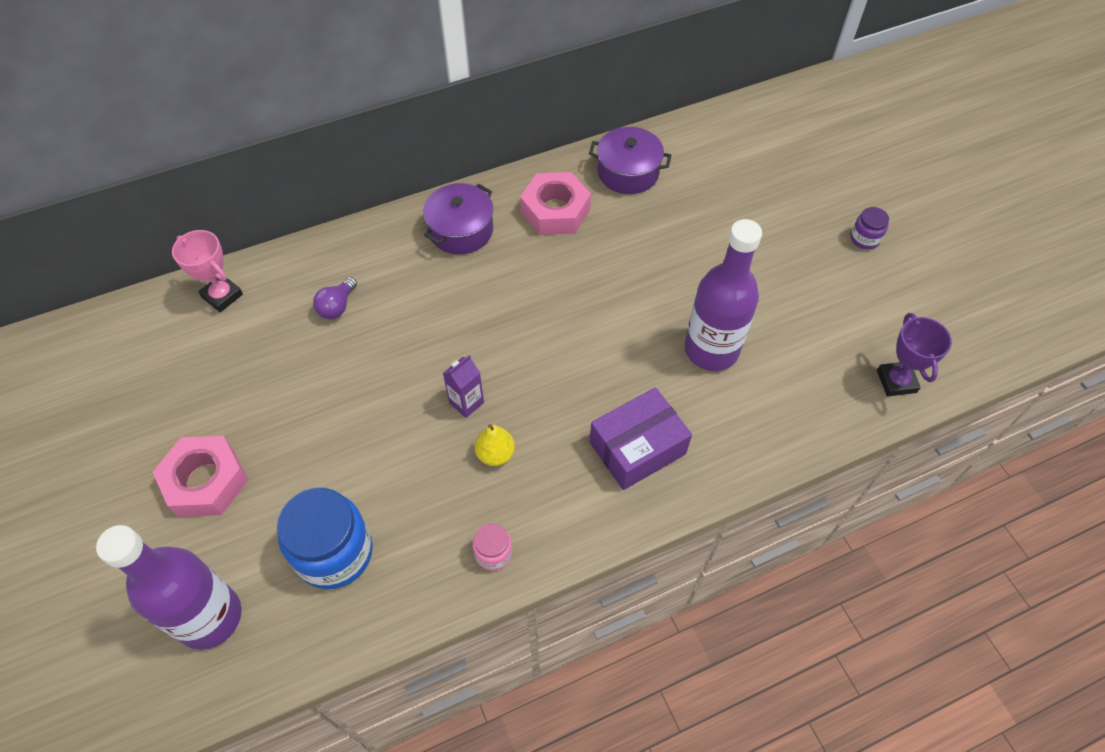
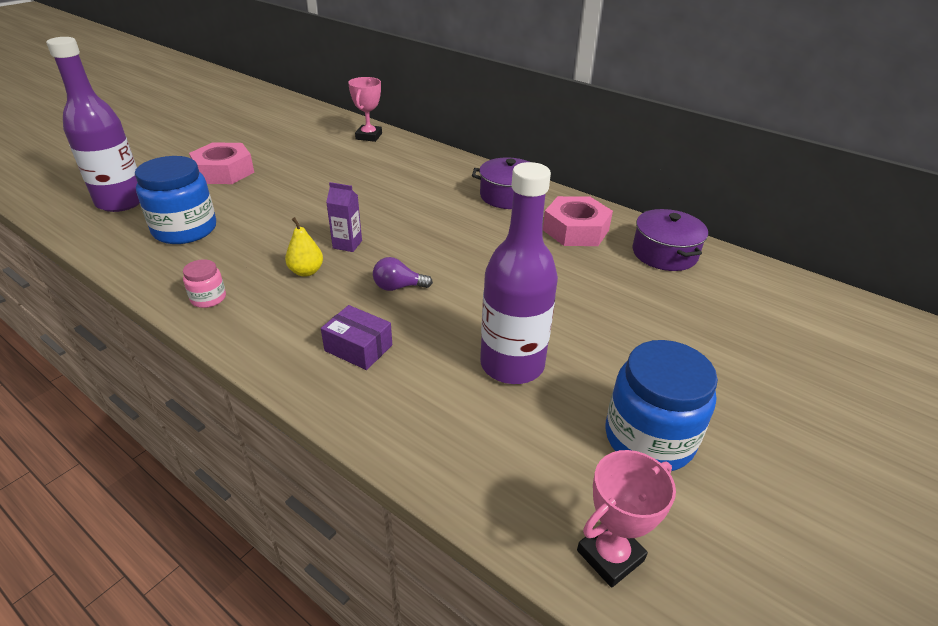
camera: 60 degrees right, 20 degrees down
(337, 306) = (393, 172): purple light bulb -> purple light bulb (398, 287)
(637, 448) = (358, 348): purple box -> purple box, size x0.65
(819, 308) = (649, 438): none -> blue jar
(864, 239) = (800, 453): purple jar -> none
(896, 381) = (610, 555): purple trophy -> pink trophy

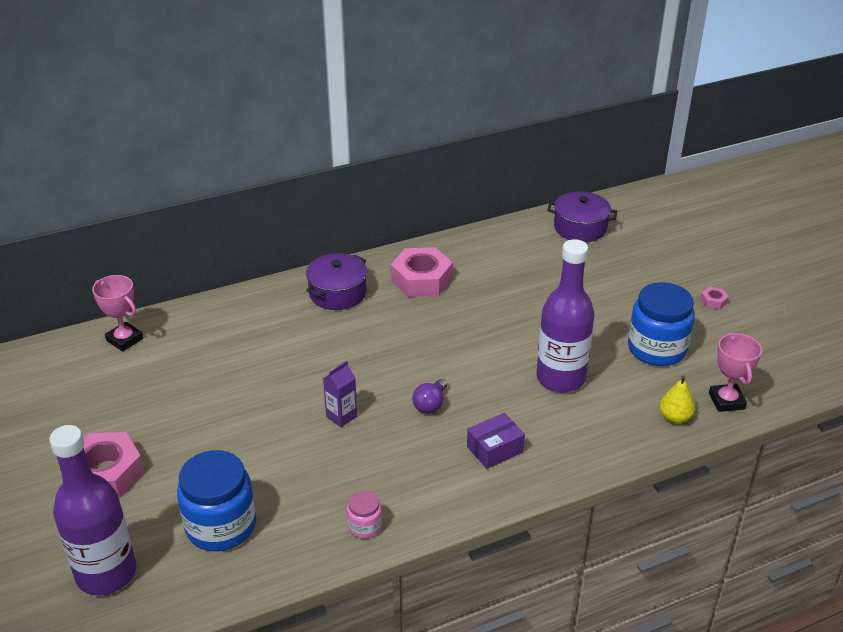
camera: 60 degrees left, 0 degrees up
(306, 271) = (367, 453): yellow pear -> yellow pear (674, 417)
(664, 253) = (486, 252): purple pot -> purple pot (580, 228)
(821, 476) = (713, 301): none -> pink nut

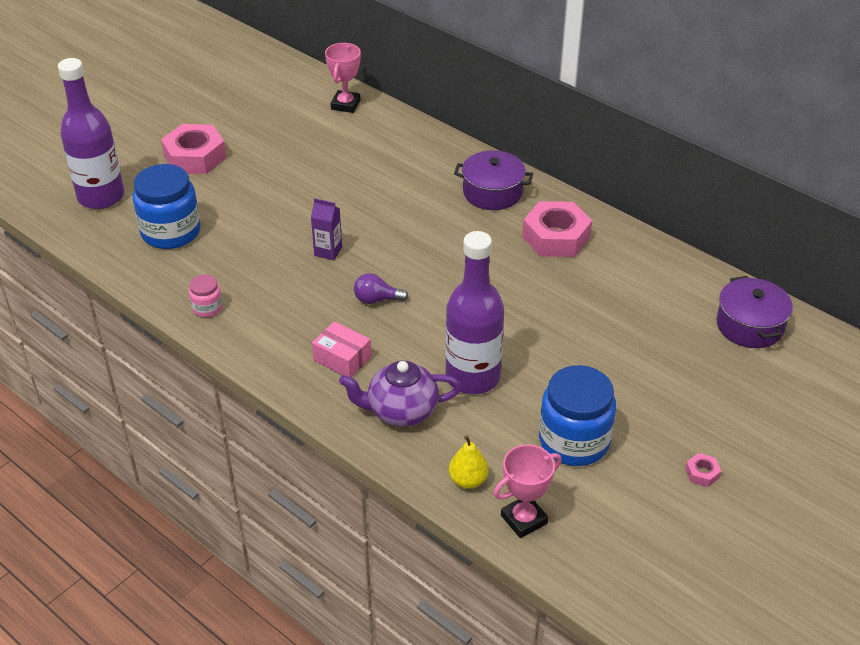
camera: 65 degrees right, 5 degrees up
(495, 449) = (342, 358): purple box -> pink box
(579, 432) = (401, 411): none -> purple teapot

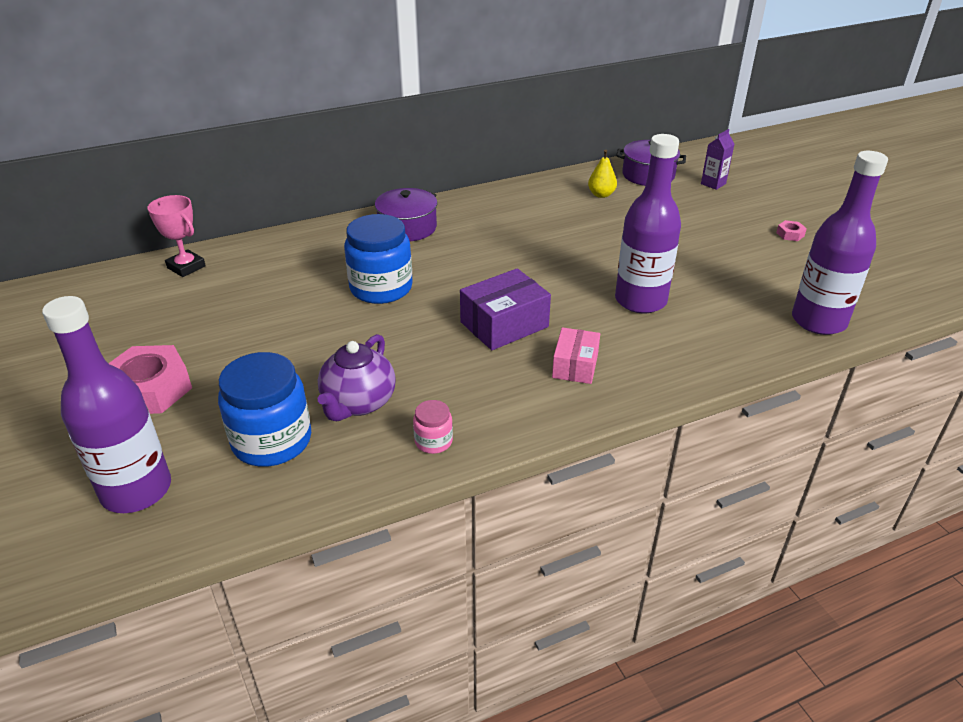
camera: 65 degrees left, 5 degrees down
(328, 251) = (409, 335): purple carton -> purple carton (713, 184)
(342, 358) = (575, 366): pink box -> pink box turned 45 degrees counterclockwise
(376, 299) = (504, 324): purple light bulb -> purple box
(401, 411) = (665, 349): purple teapot -> purple teapot (358, 403)
(468, 480) = (765, 336): yellow pear -> yellow pear (601, 194)
(524, 519) = (818, 321): pink trophy -> purple bottle
(556, 237) = (492, 216): pink nut -> none
(574, 441) = (738, 275): blue jar -> blue jar (381, 288)

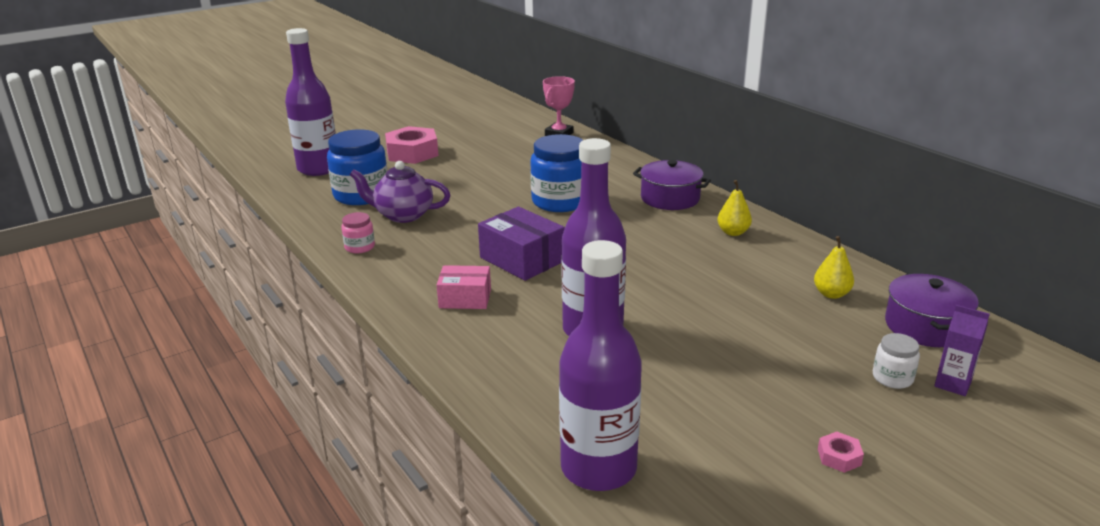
camera: 80 degrees right, 10 degrees down
(490, 211) = (733, 232): none -> yellow pear
(707, 199) = (892, 378): none -> white jar

